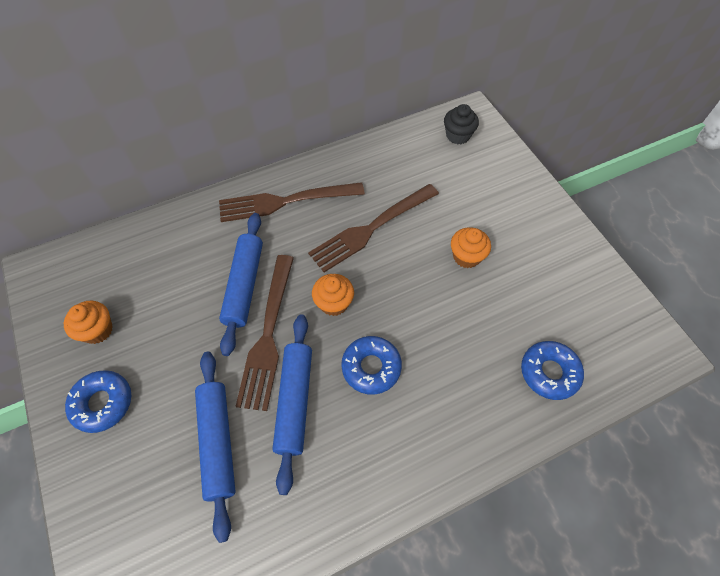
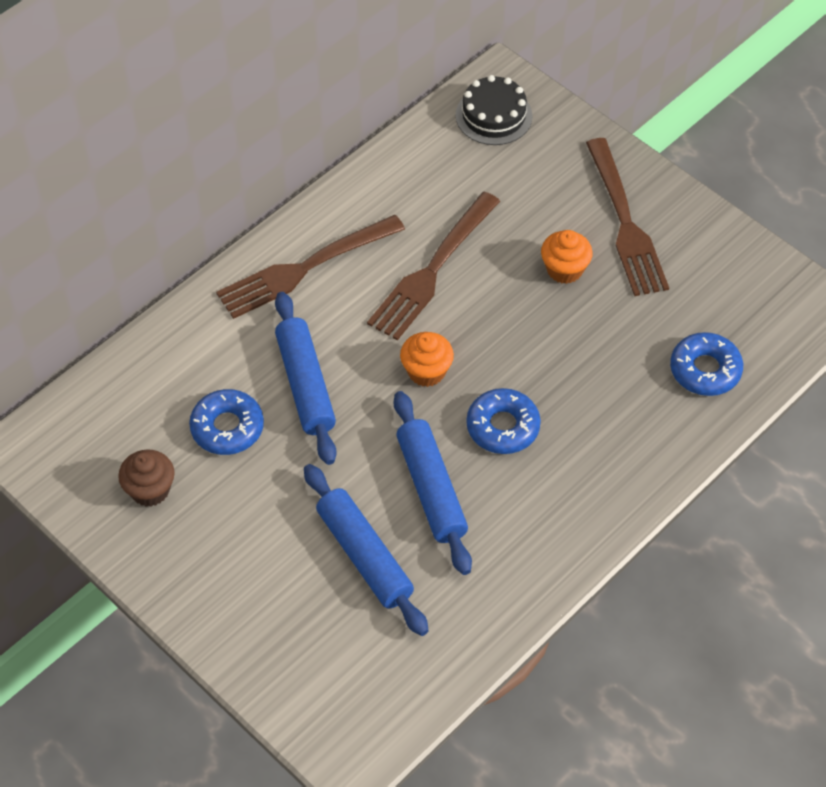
camera: 20 degrees left, 5 degrees down
(97, 330) = (150, 490): orange cupcake -> brown cupcake
(102, 403) = (206, 562): blue donut -> blue donut (227, 428)
(268, 335) = (364, 430): brown fork -> brown fork (625, 223)
(458, 135) = (493, 116): black cupcake -> black cake

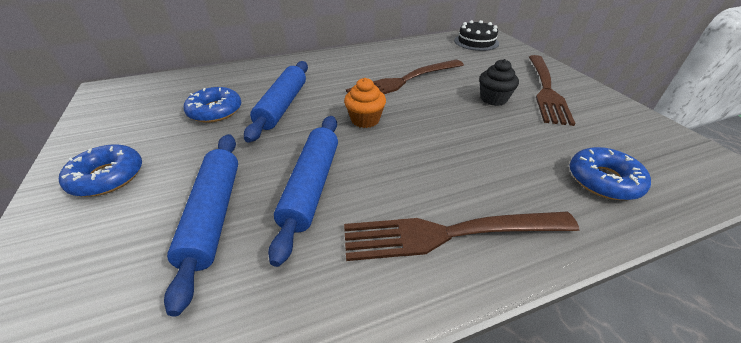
camera: 25 degrees right, 15 degrees down
(150, 490) = (134, 125): brown cupcake -> none
(305, 268) = (331, 65): brown fork -> brown fork (450, 233)
(503, 427) = (400, 165): blue donut -> blue donut (107, 177)
(564, 269) = (493, 99): orange cupcake -> black cupcake

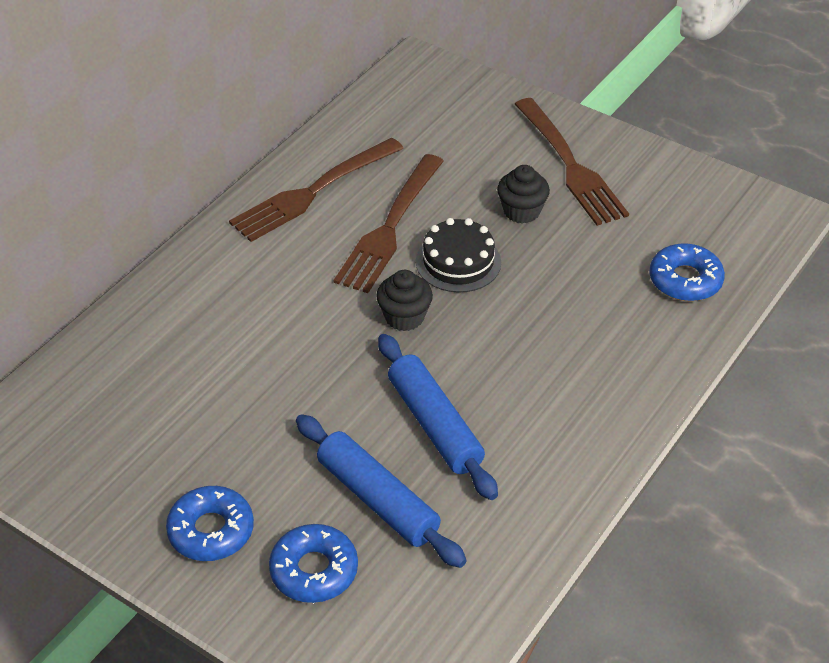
camera: 35 degrees left, 5 degrees up
(215, 111) = (204, 396): blue donut -> blue donut (314, 570)
(283, 106) = (281, 345): blue rolling pin -> none
(365, 120) = (404, 317): orange cupcake -> black cupcake
(450, 233) = (593, 403): brown fork -> brown fork (313, 192)
(476, 42) = (419, 93): black cake -> black cake (458, 262)

